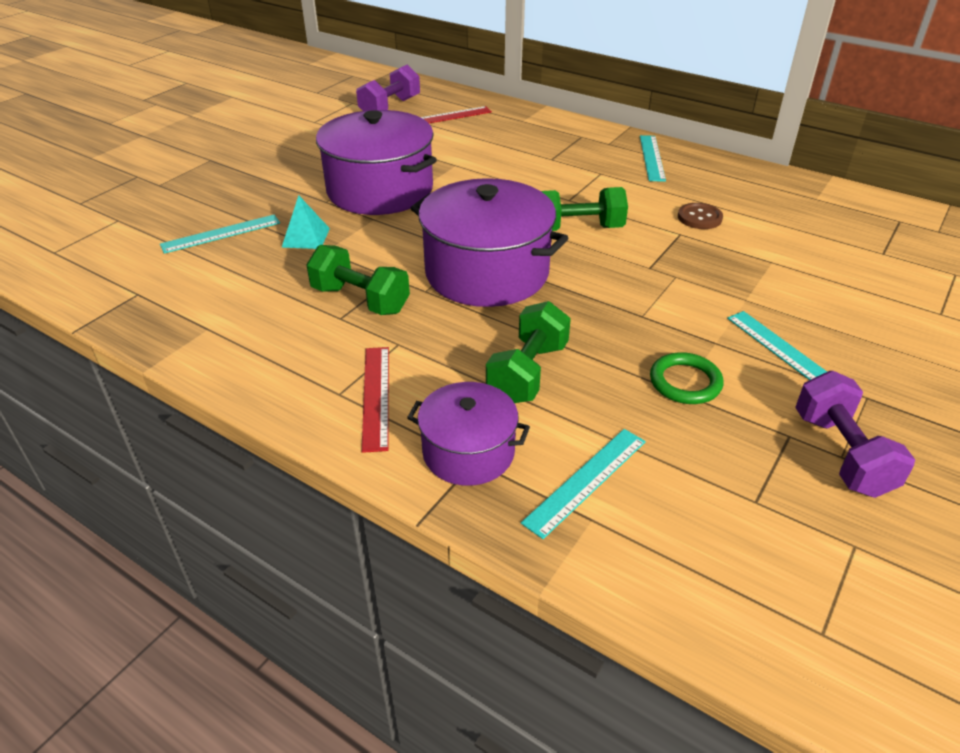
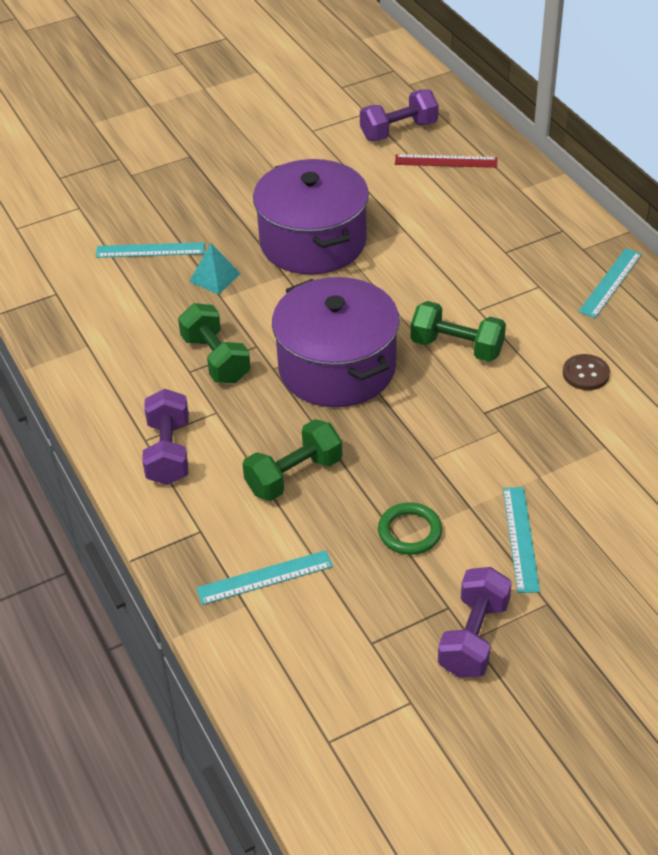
camera: 30 degrees right, 5 degrees up
(375, 396) = (168, 452): red ruler -> purple dumbbell
(468, 452) = (201, 522): purple pot -> none

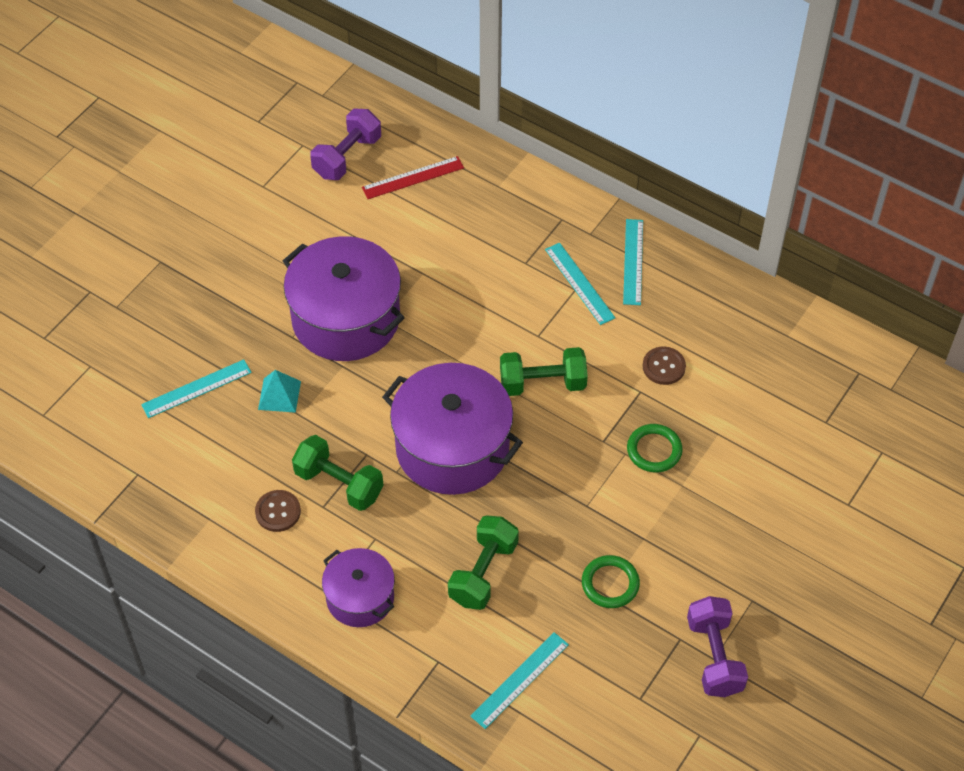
camera: 30 degrees left, 10 degrees up
(148, 361) = (278, 512): none -> brown button
(168, 452) = (360, 597): purple dumbbell -> purple pot
(521, 538) = (700, 550): turquoise ruler -> turquoise ruler (579, 283)
(530, 437) = (654, 450): none -> green ring

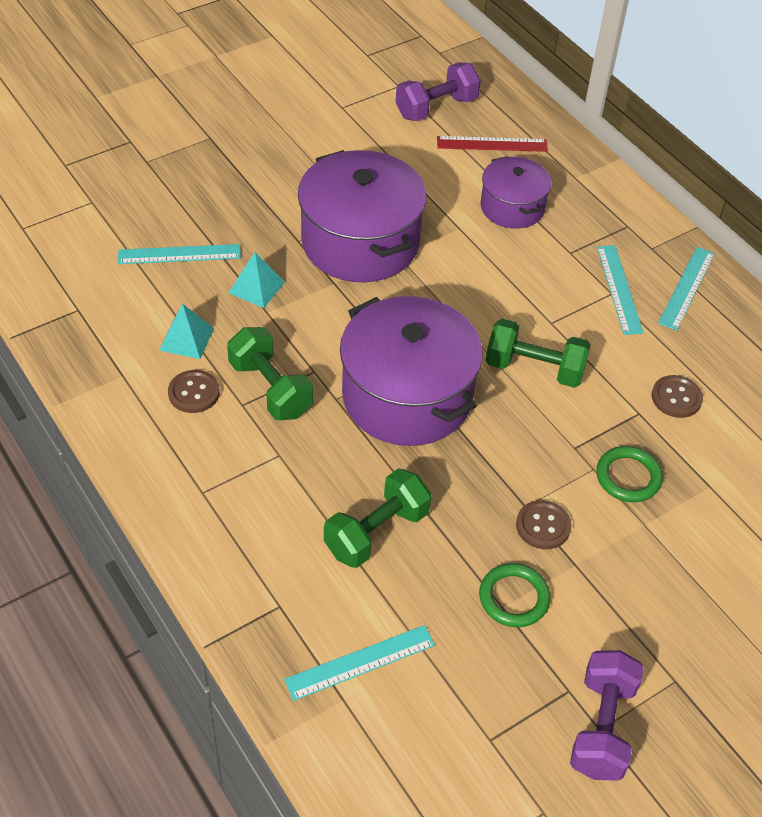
camera: 20 degrees right, 5 degrees down
(246, 466) = (186, 339): none -> turquoise pyramid
(360, 597) = (231, 507): purple pot -> purple pot (512, 207)
(607, 517) = (543, 526): none -> brown button

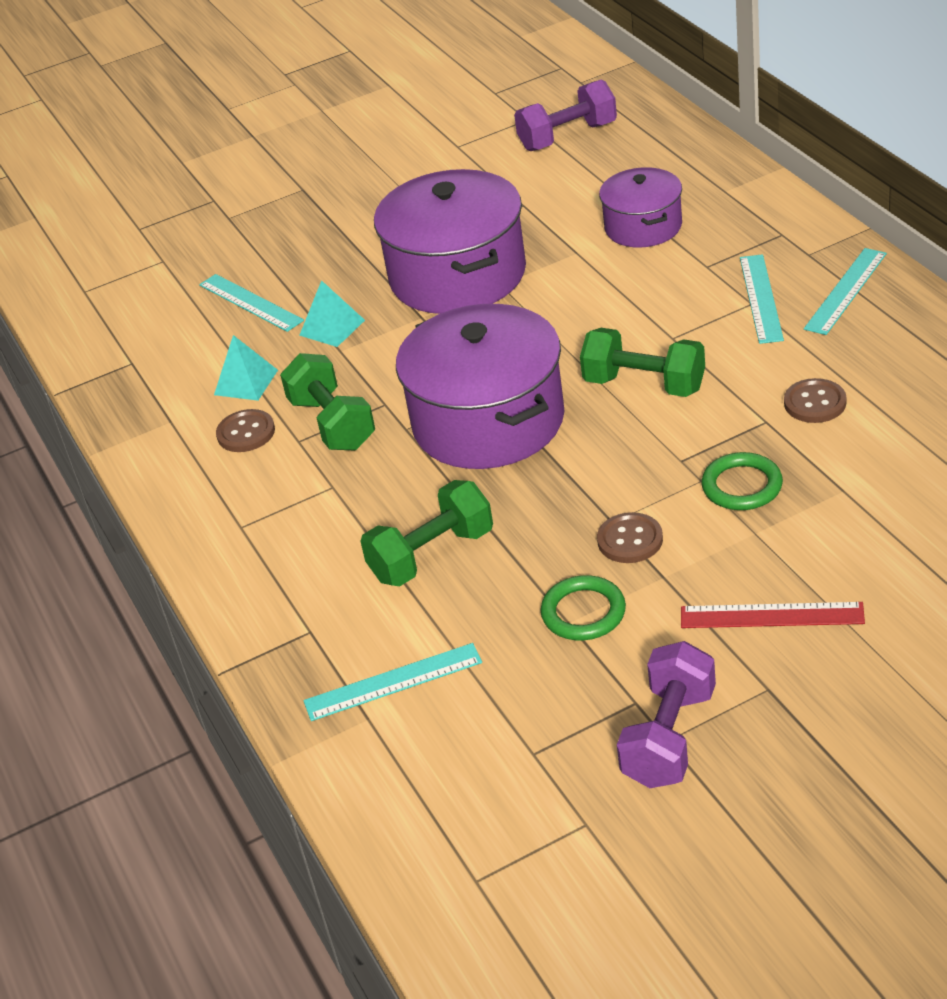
camera: 15 degrees right, 10 degrees down
(179, 254) = (251, 302): turquoise ruler -> turquoise ruler turned 45 degrees clockwise
(492, 144) = (628, 166): red ruler -> red ruler (771, 616)

